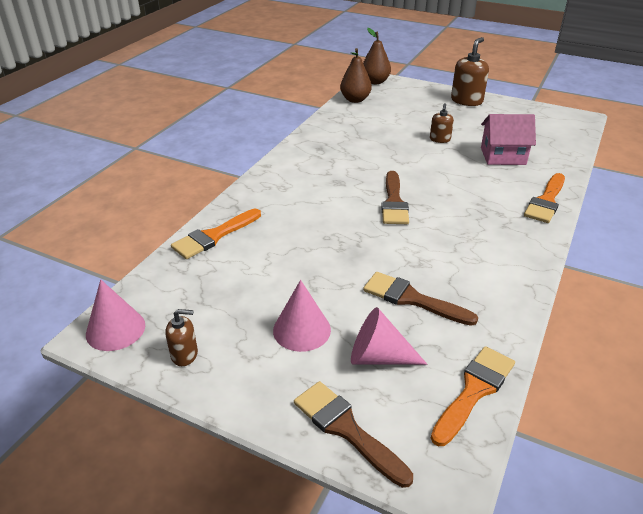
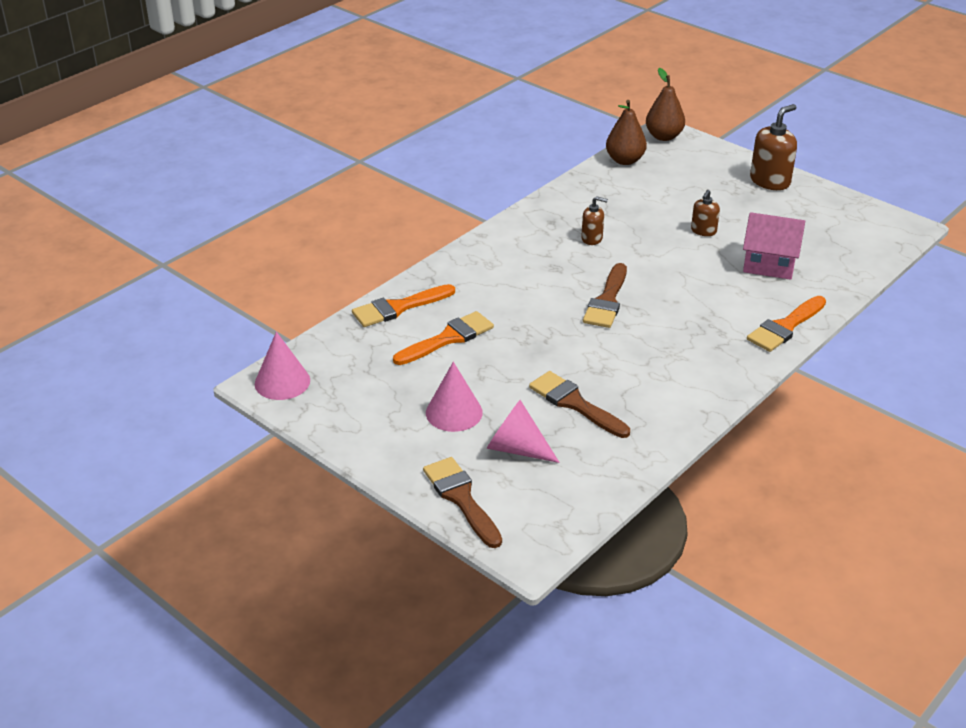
camera: 15 degrees right, 0 degrees up
(184, 354) = (339, 414): brown soap dispenser -> brown soap dispenser (592, 238)
(474, 390) = (592, 491): orange brush -> orange brush (448, 338)

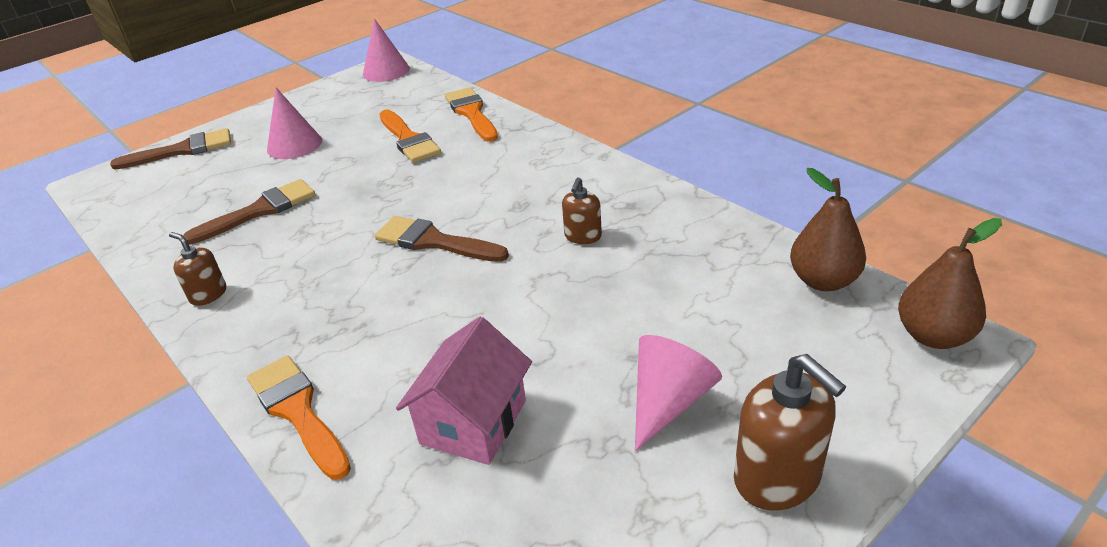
camera: 100 degrees right, 0 degrees up
(516, 448) = (221, 176): pink cone -> pink cone (668, 402)
(703, 231) = (590, 351): brown soap dispenser -> brown soap dispenser (208, 294)

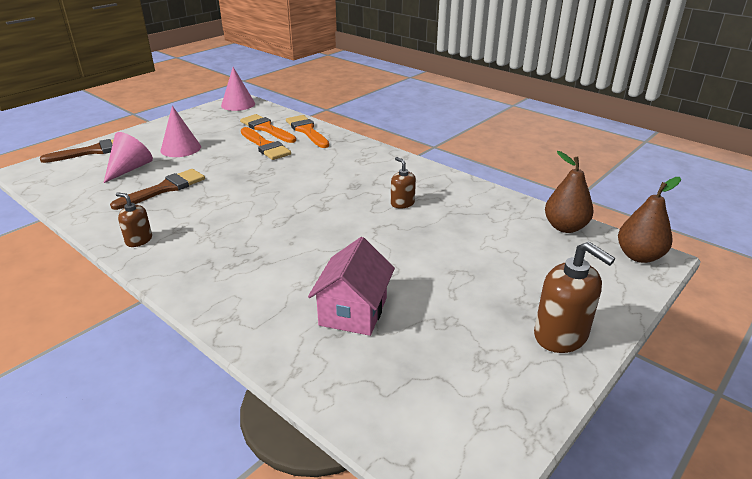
camera: 10 degrees left, 5 degrees down
(297, 411) = (225, 309): orange brush -> orange brush (266, 128)
(434, 241) = (299, 207): brown brush -> none
(583, 236) = (402, 203): brown soap dispenser -> brown soap dispenser turned 135 degrees clockwise
(668, 402) = (482, 296): pink cone -> pink cone (130, 169)

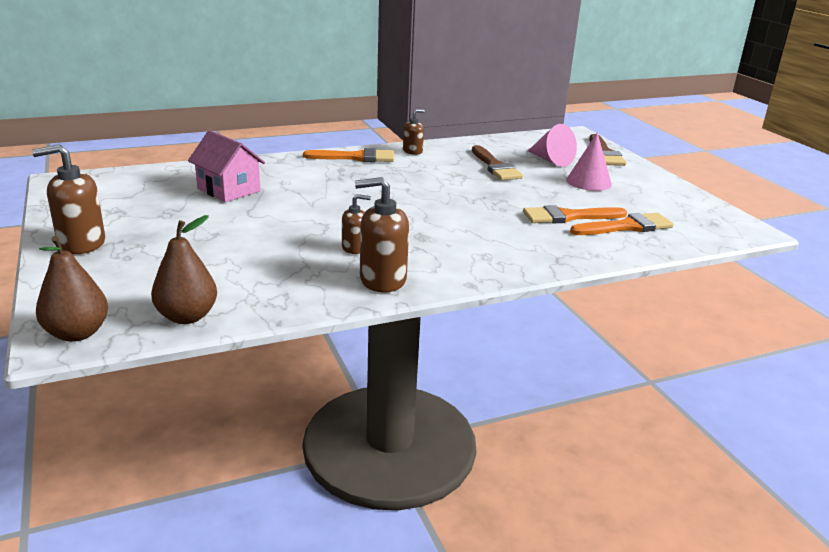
camera: 115 degrees right, 5 degrees down
(238, 104) = (731, 227): pink cone -> none
(307, 131) = (605, 247): orange brush -> orange brush (356, 157)
(434, 182) = (382, 280): none -> brown soap dispenser

